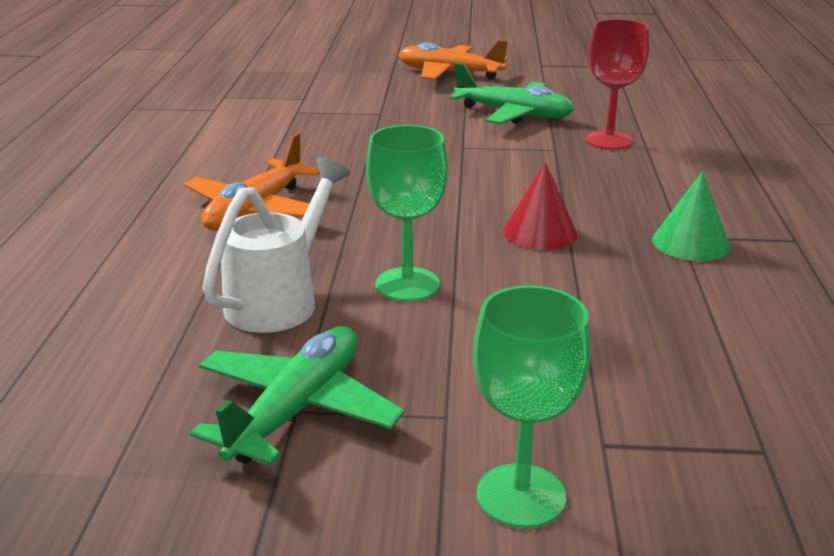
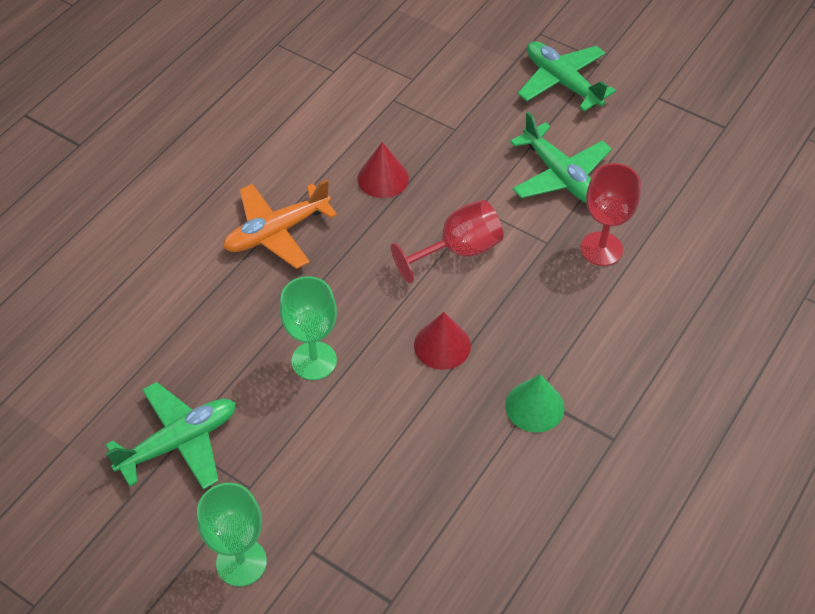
camera: 30 degrees right, 25 degrees up
(280, 299) = (231, 339): white watering can -> none
(340, 153) = (383, 178): none -> red cone
(449, 73) = (562, 82): orange plane -> green plane
(476, 173) = (458, 251): none -> red goblet

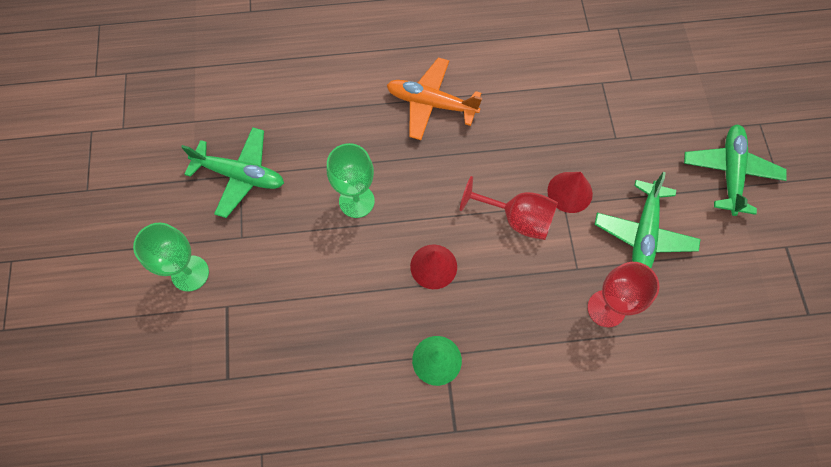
camera: 50 degrees right, 15 degrees up
(383, 178) = (531, 128): red cone -> red cone (570, 192)

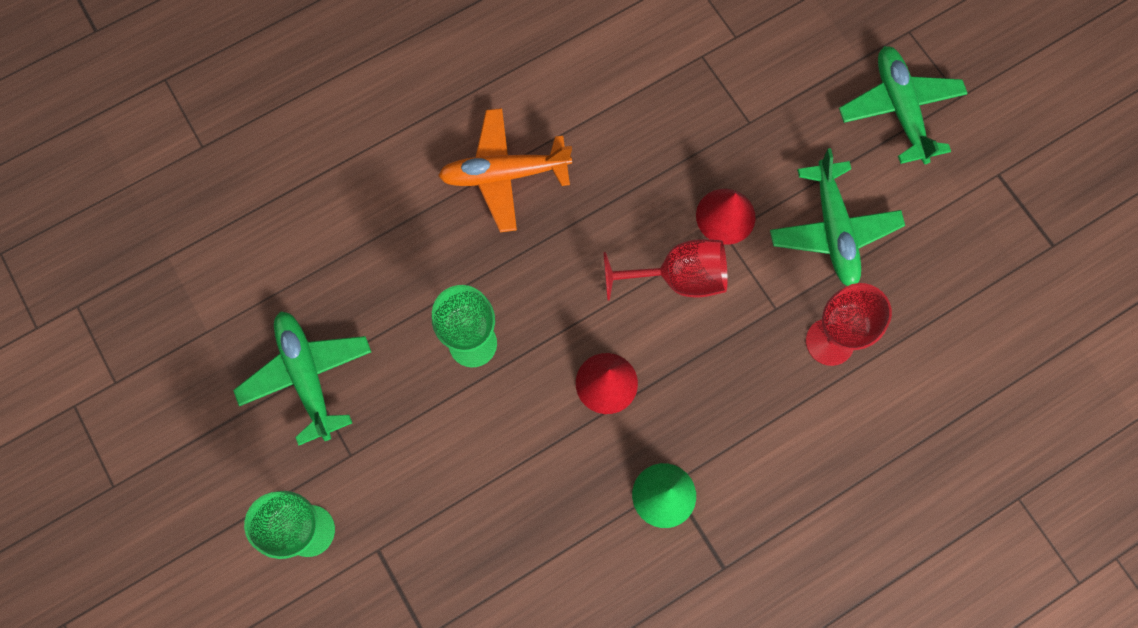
camera: 25 degrees left, 5 degrees up
(240, 175) = (307, 376): green plane -> green plane turned 105 degrees counterclockwise

